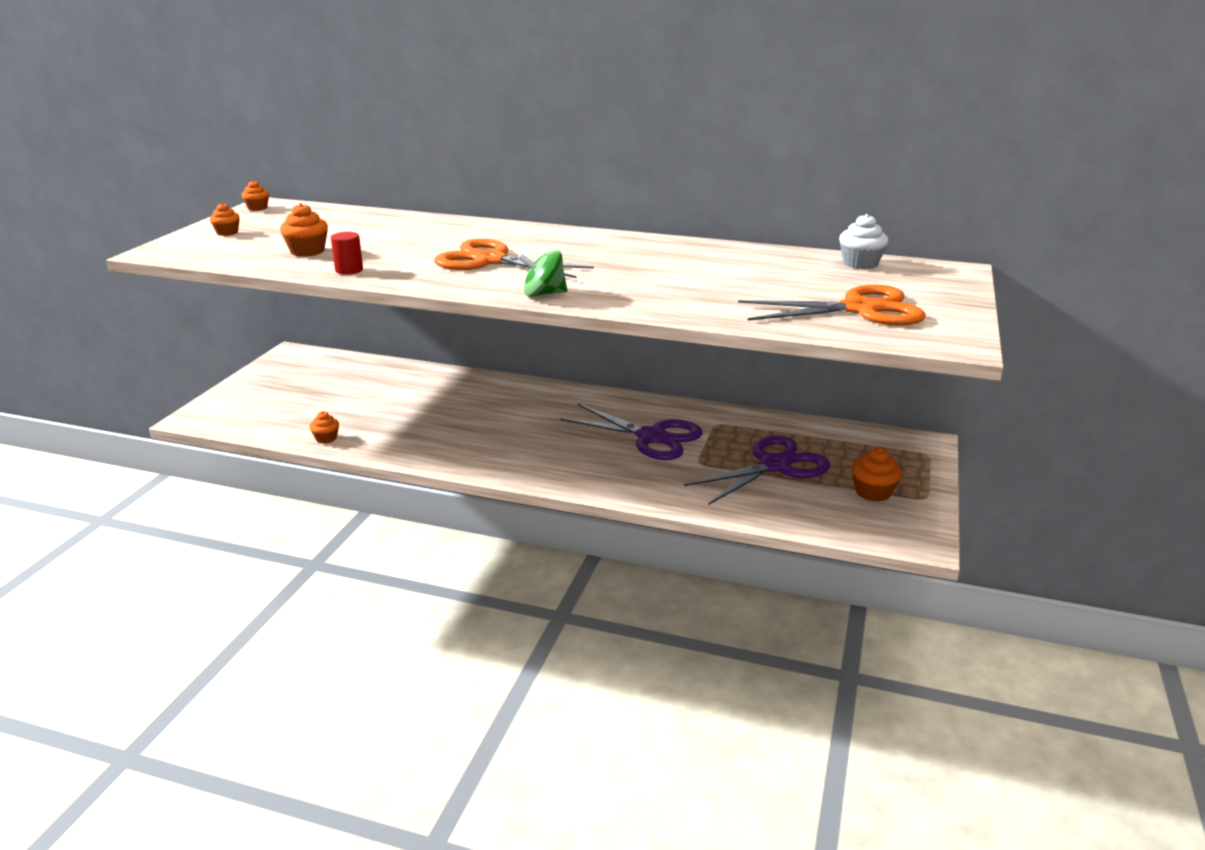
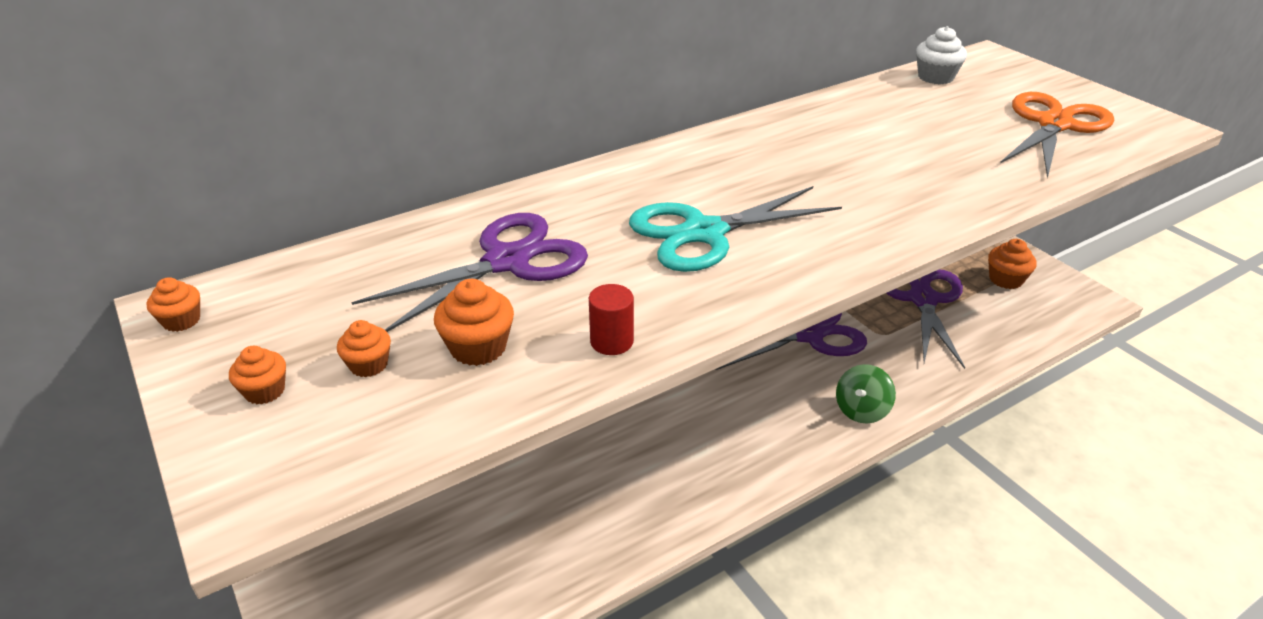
camera: 50 degrees left, 10 degrees up
(326, 438) = (558, 575): orange cupcake -> orange cupcake (369, 365)
(390, 236) = (507, 261): none -> purple scissors
(490, 261) = (704, 233): orange scissors -> turquoise scissors
(543, 294) = (861, 245): green spinning top -> green spinning top (861, 410)

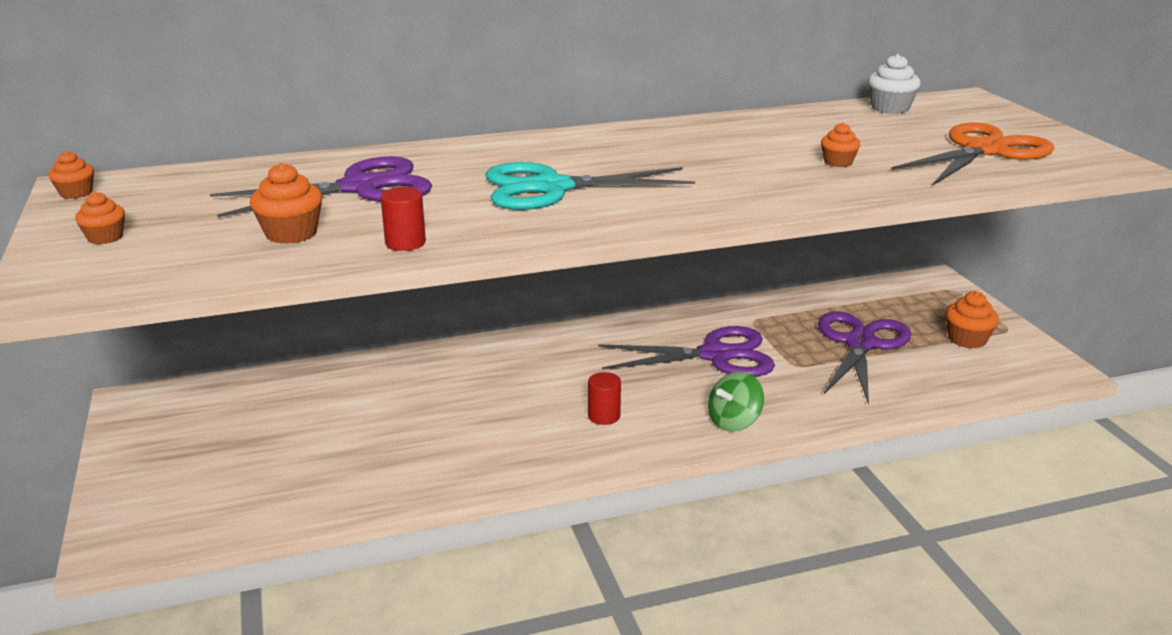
camera: 15 degrees right, 10 degrees down
(369, 365) = (196, 233): orange cupcake -> orange cupcake (838, 162)
(744, 426) = (604, 416): none -> red cylinder

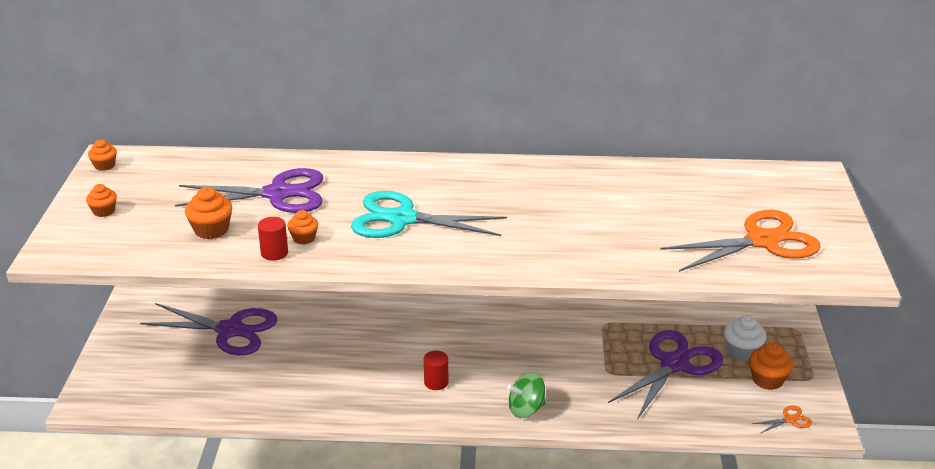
camera: 20 degrees right, 5 degrees up
(716, 355) = (552, 349): purple scissors -> purple scissors (230, 330)
(838, 162) = (631, 232): orange cupcake -> orange cupcake (304, 238)
(890, 108) = (734, 176): white cupcake -> white cupcake (742, 351)
(1023, 371) = (790, 420): none -> orange scissors

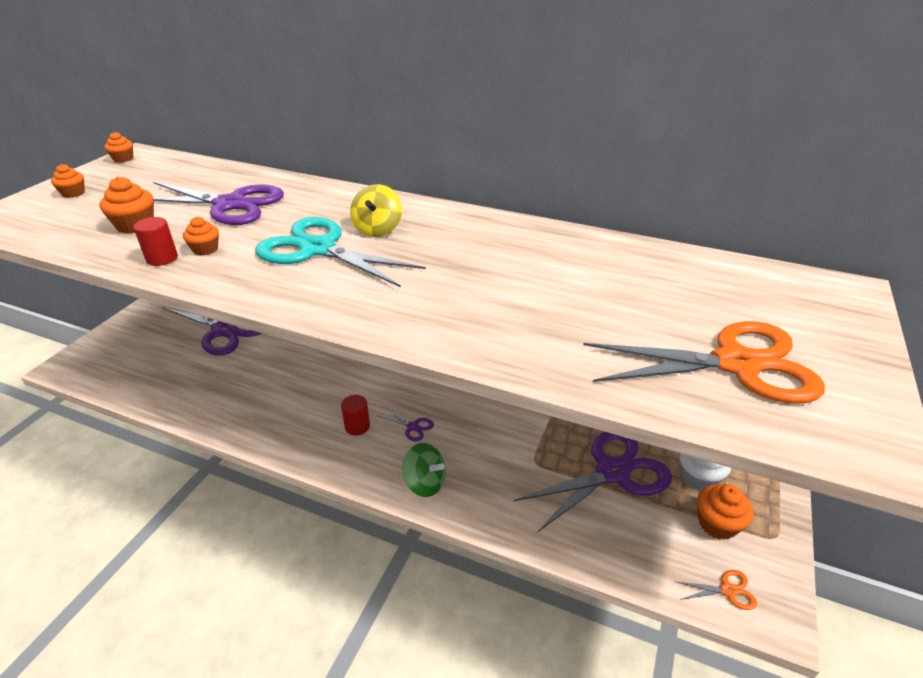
camera: 20 degrees right, 5 degrees up
(437, 192) = (377, 229): none -> yellow spinning top
(486, 371) = (412, 427): none -> purple scissors
(526, 409) = (425, 483): green spinning top -> green spinning top turned 150 degrees counterclockwise

